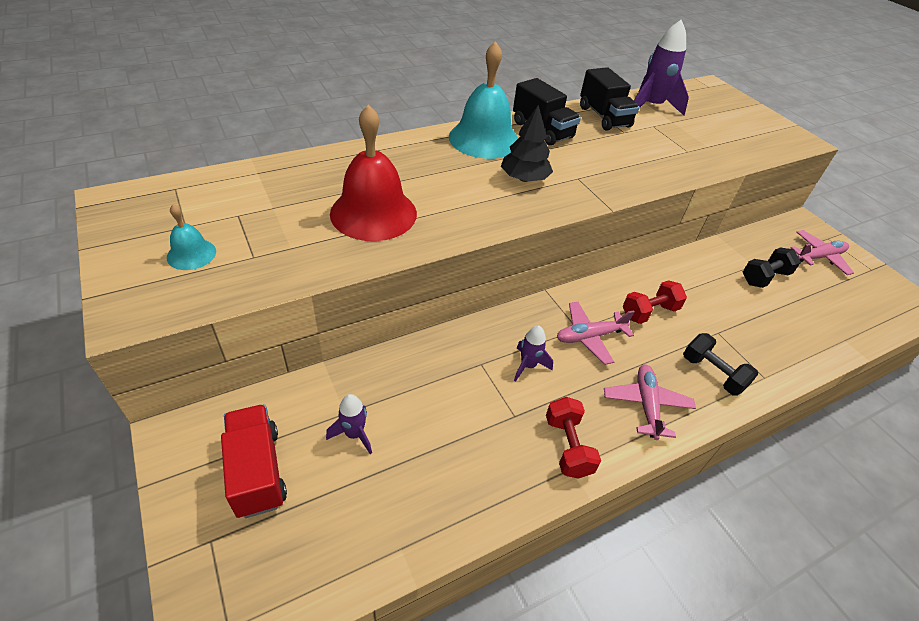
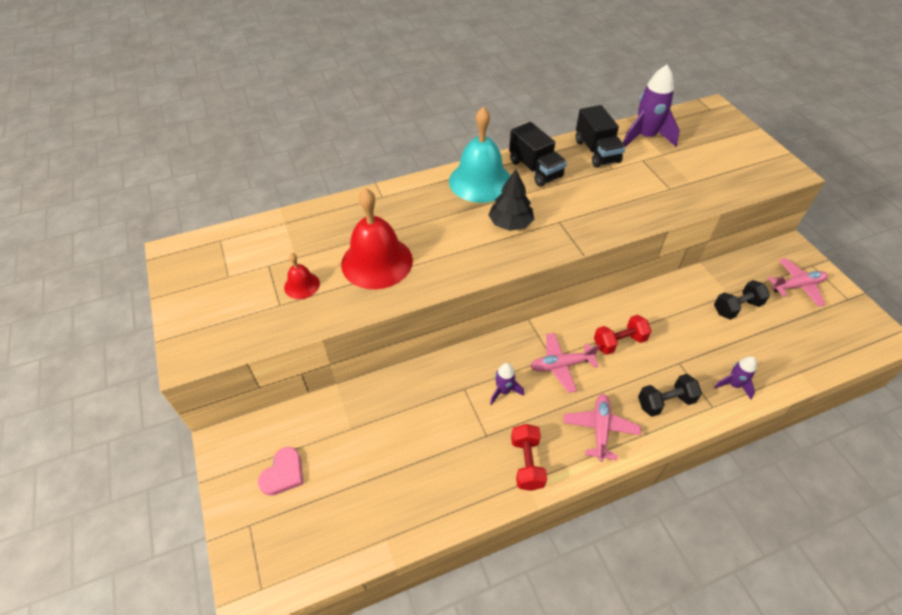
camera: 10 degrees right, 5 degrees up
(191, 254) = (233, 302): turquoise bell -> none
(257, 471) = (283, 473): red truck -> pink heart
(281, 236) = (302, 285): none -> red bell
(354, 434) = (357, 447): purple rocket -> purple rocket (733, 385)
(712, 373) = (665, 402): black dumbbell -> black dumbbell turned 75 degrees counterclockwise

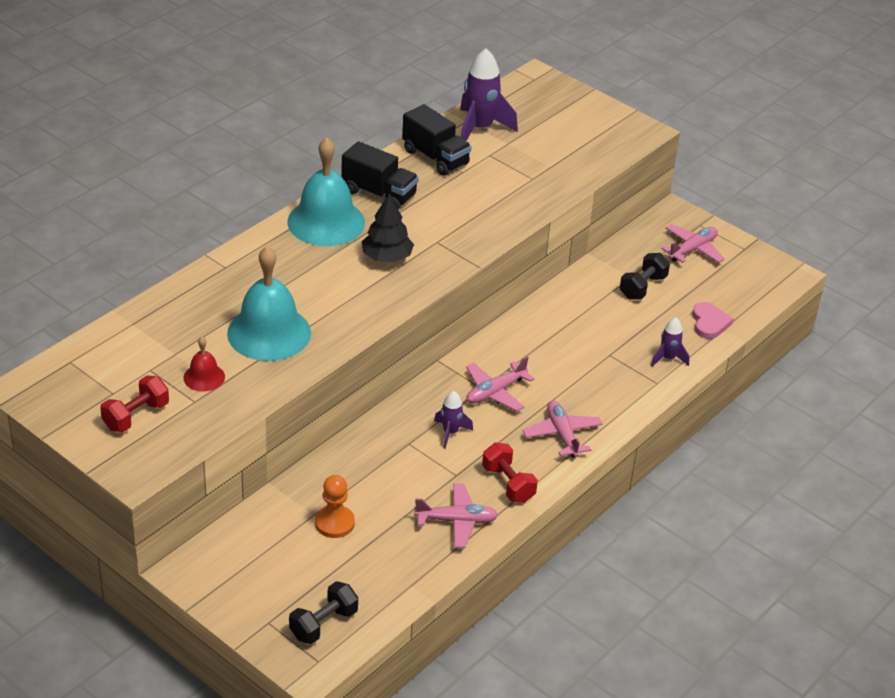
camera: 30 degrees left, 10 degrees down
(283, 473) = (271, 573): pink heart -> pink heart (709, 323)
(361, 444) = (334, 523): none -> orange pawn
(377, 262) = (269, 333): red bell -> turquoise bell
(462, 484) = (456, 521): none -> pink plane
(619, 342) = (542, 354): red dumbbell -> red dumbbell (136, 416)
(665, 402) = (611, 392): black dumbbell -> black dumbbell (323, 624)

